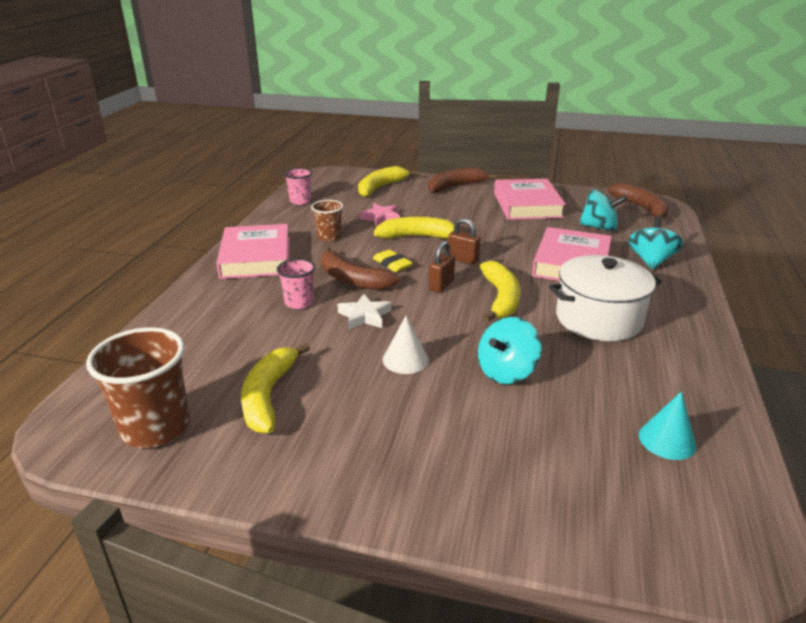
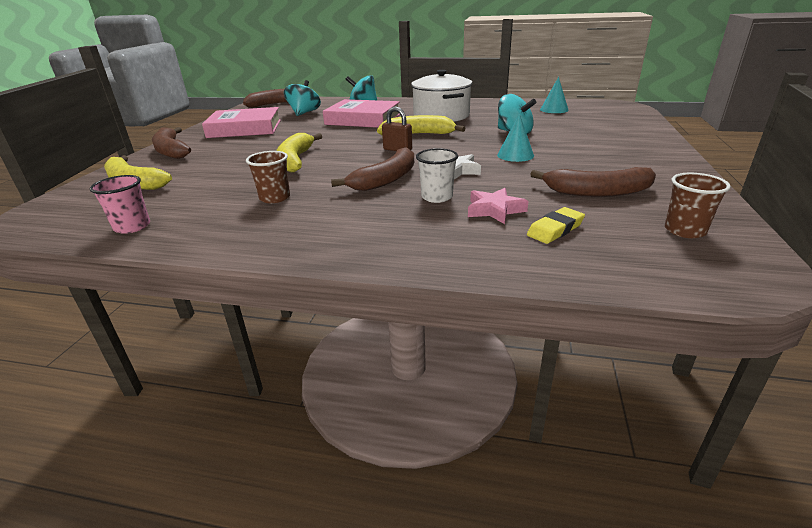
camera: 90 degrees left, 0 degrees up
(156, 427) = (685, 230): brown cup -> brown cup, size x0.57
(256, 257) = (321, 233): pink book -> none
(268, 396) = (597, 192): yellow banana -> brown banana
(299, 302) = (437, 197): pink cup -> white cup
(381, 218) = (235, 177): pink star -> pink star (494, 210)
(392, 264) = (354, 166): yellow eraser -> yellow eraser (555, 229)
(405, 359) = (515, 155): white cone -> turquoise cone
(463, 259) = (350, 145): brown padlock -> none

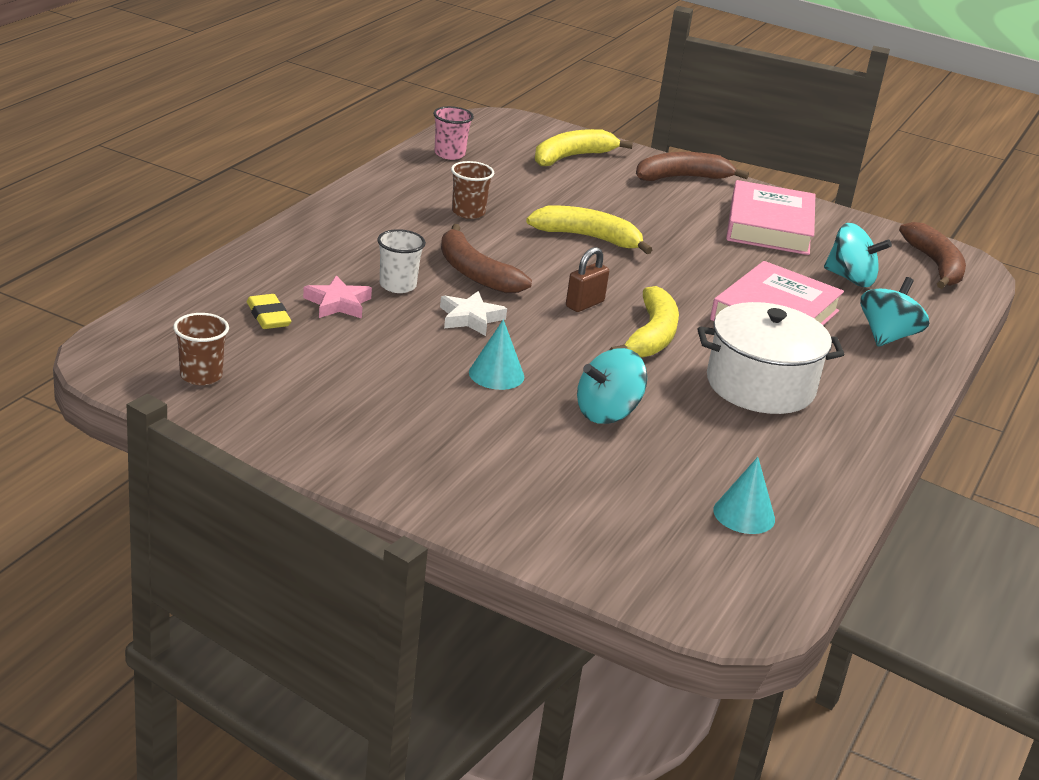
camera: 100 degrees right, 0 degrees up
(597, 192) = (327, 374): brown banana -> none

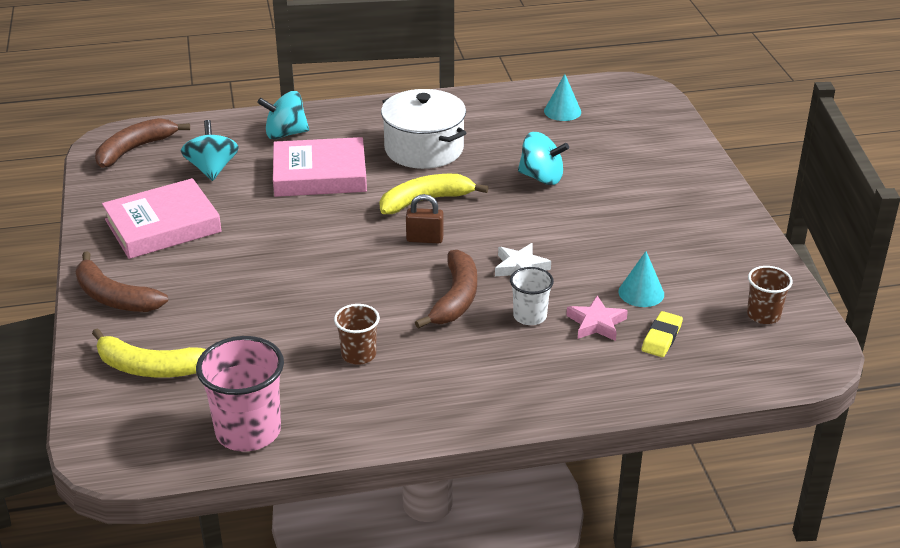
camera: 125 degrees left, 5 degrees up
(449, 154) = (248, 431): pink cup -> pink cup, size x1.75
(496, 374) = (568, 226): turquoise cone -> turquoise cone (641, 293)
(587, 237) = (314, 284): yellow banana -> none

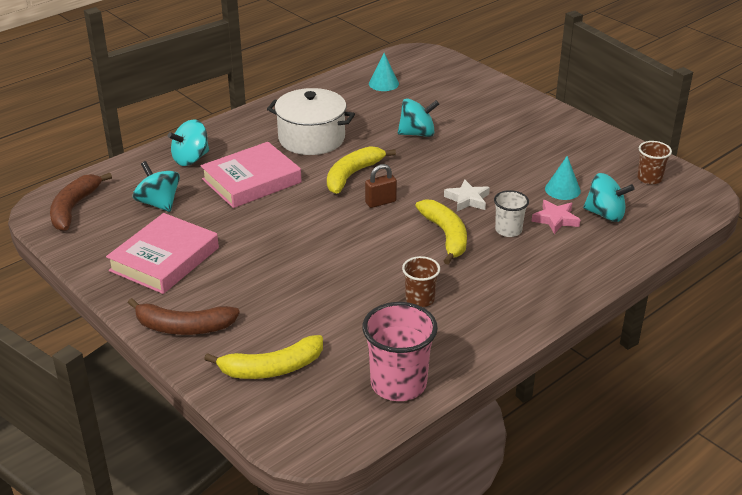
camera: 30 degrees left, 0 degrees up
(455, 298) = (445, 236): brown banana -> yellow banana
(661, 338) = (605, 214): yellow eraser -> turquoise spinning top

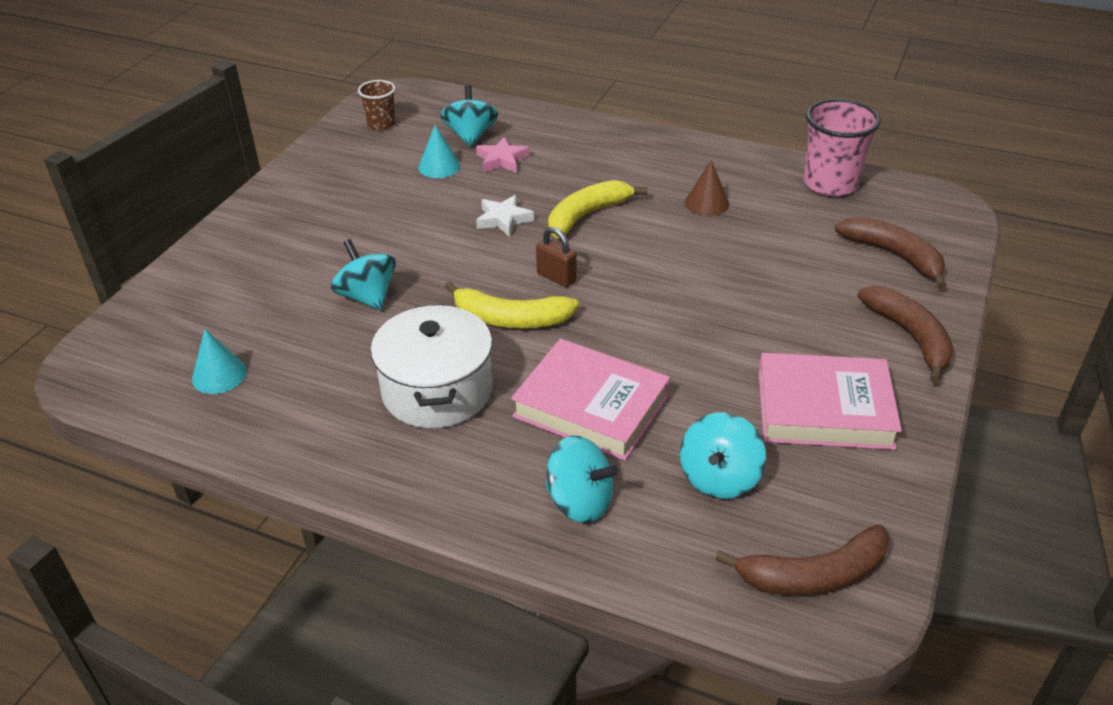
camera: 115 degrees left, 5 degrees up
(272, 368) = (893, 255): yellow banana -> brown banana
(420, 299) = (707, 203): brown cup -> brown cone
(508, 230) = (544, 181): white cup -> none

